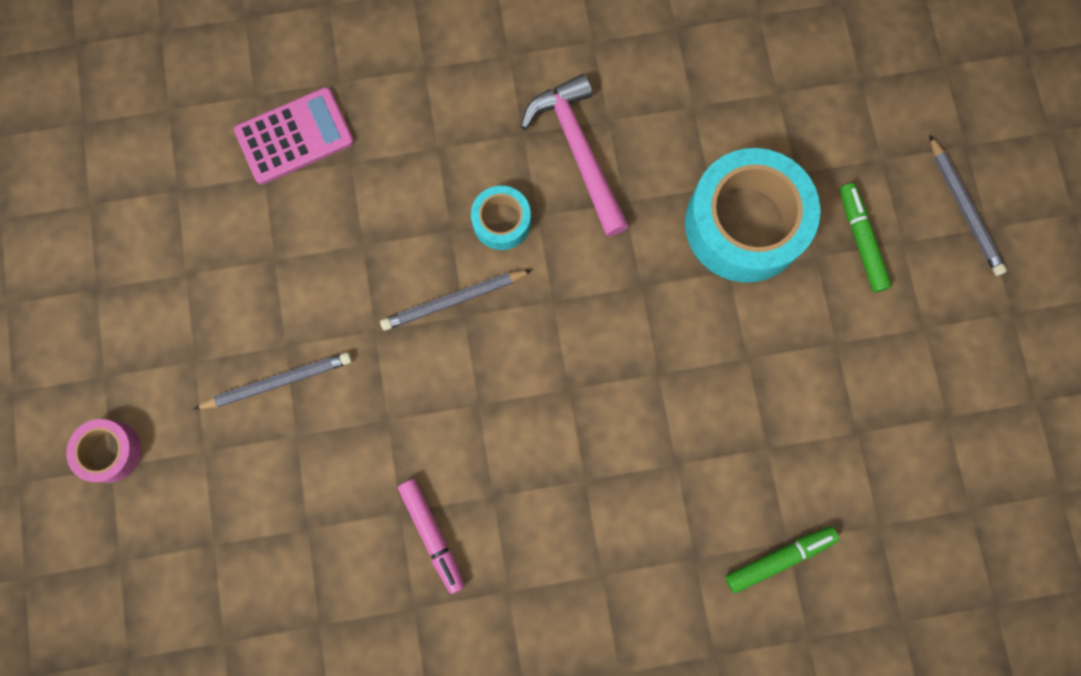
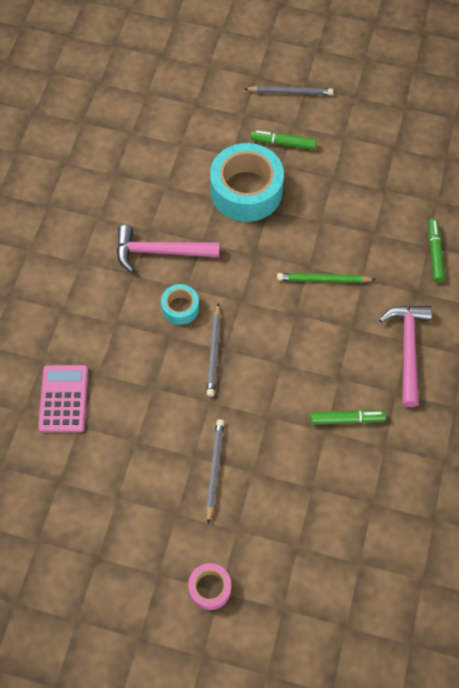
camera: 65 degrees left, 15 degrees down
(432, 535) = (347, 419): pink marker -> green marker
(588, 580) = (407, 349): none -> pink hammer
(647, 404) = (323, 279): none -> green pencil

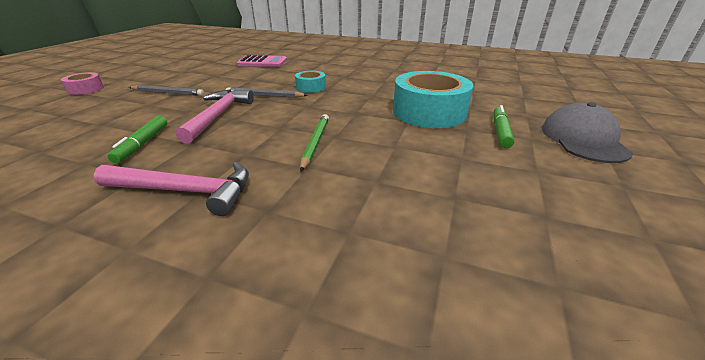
camera: 95 degrees right, 30 degrees down
(160, 252) = (363, 83): pink hammer -> pink hammer (218, 116)
(290, 92) = (583, 139): grey pencil -> grey cap
(434, 253) = (332, 238): green marker -> none

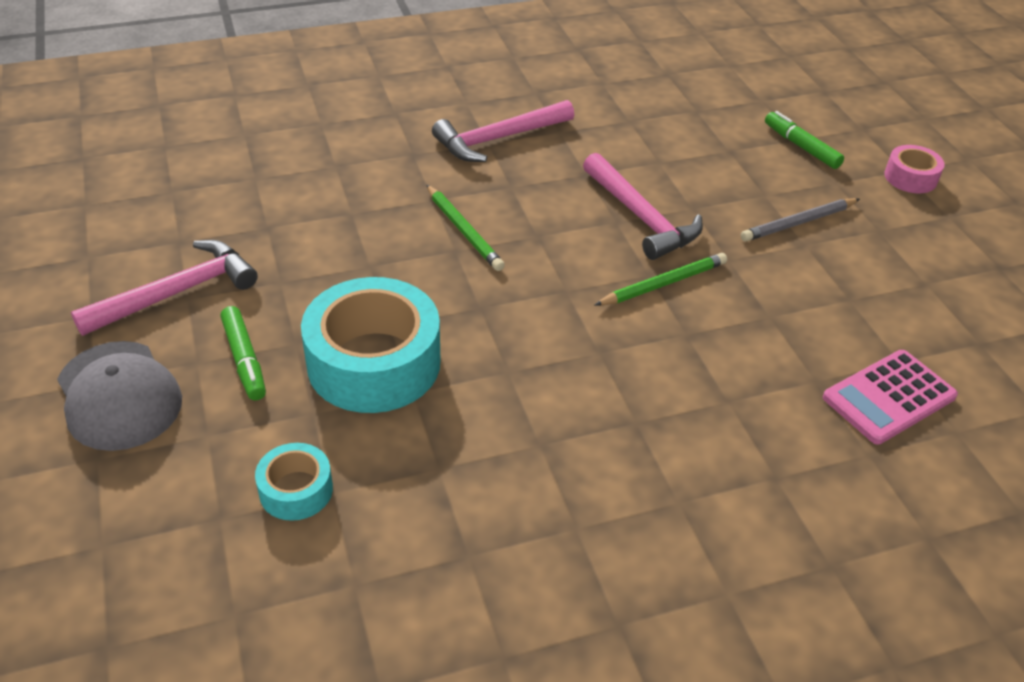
camera: 140 degrees right, 10 degrees up
(143, 144) = (629, 153): green marker -> green marker (801, 147)
(264, 95) = (664, 284): grey pencil -> green pencil
(311, 87) = (636, 344): turquoise tape -> turquoise tape (296, 490)
(546, 176) = (177, 292): none -> pink hammer

